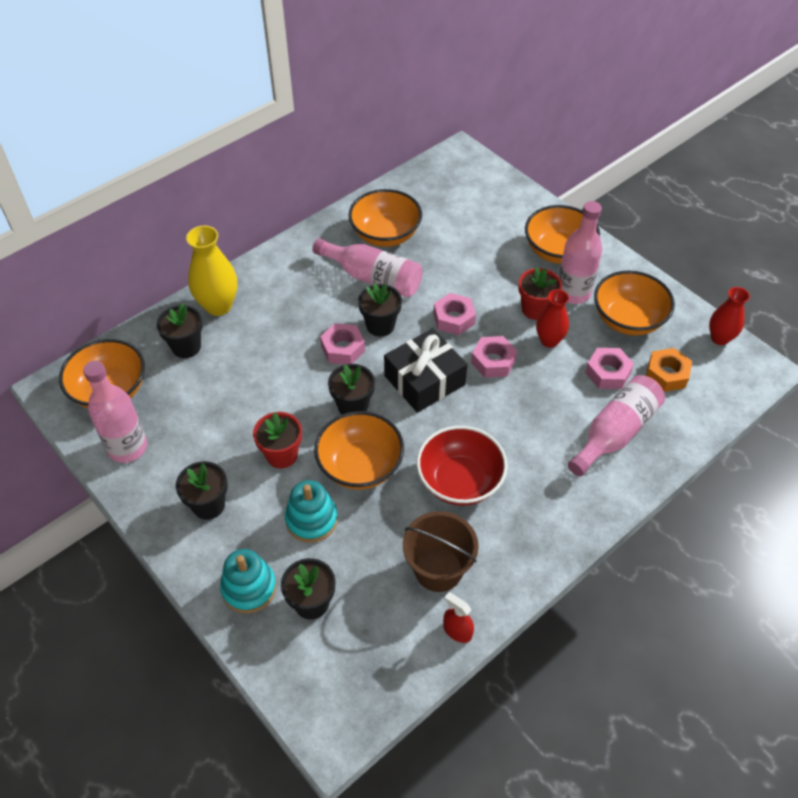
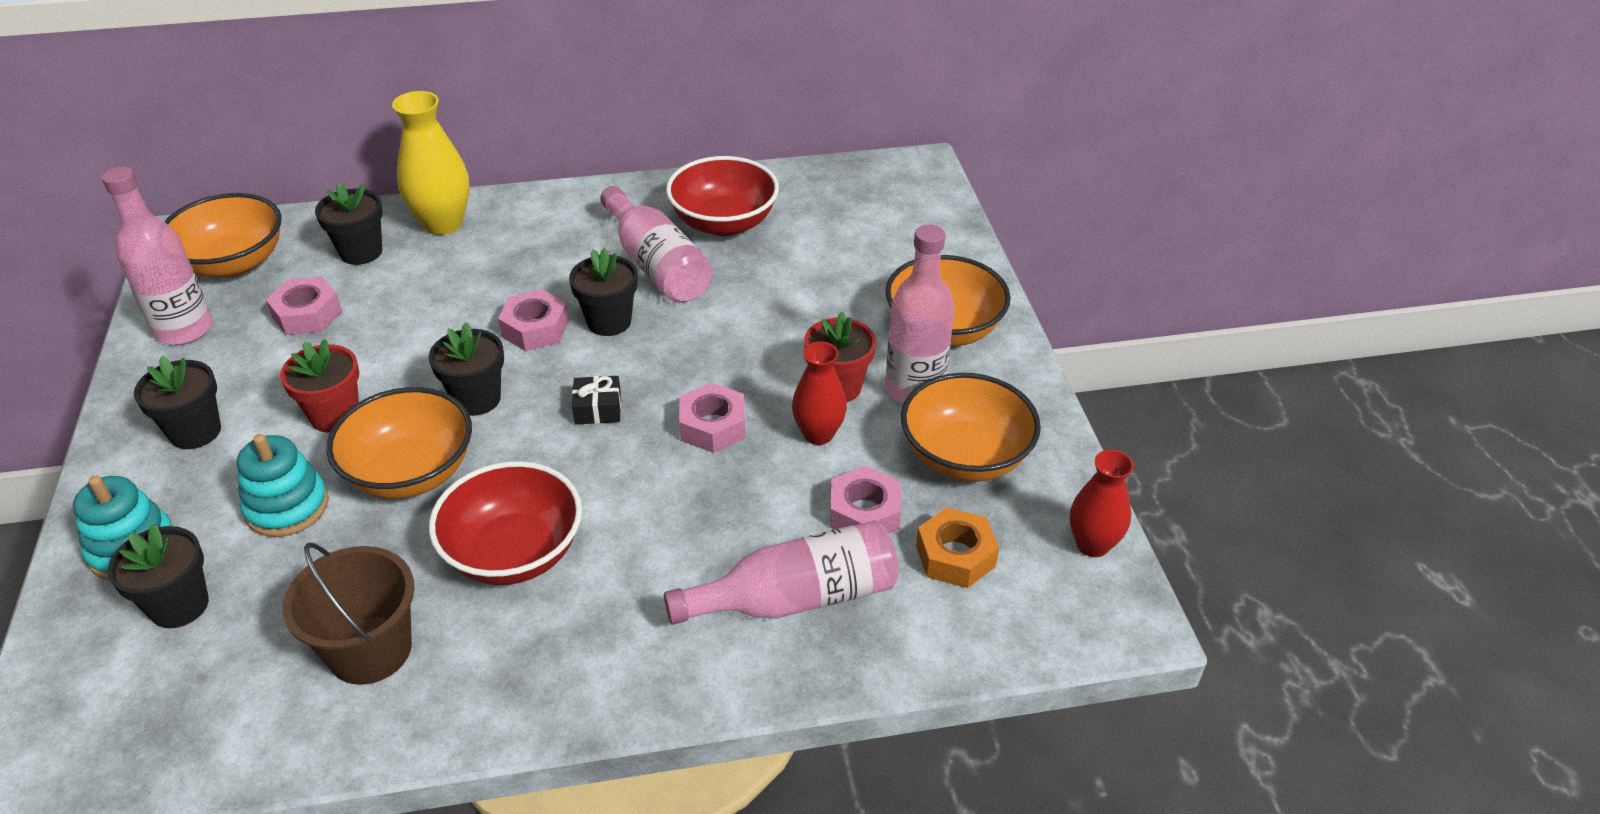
camera: 30 degrees right, 10 degrees down
(385, 234) = (724, 223): orange bowl -> red bowl
(424, 380) = (598, 409): black gift -> black gift, size x0.46
(454, 318) = (712, 352): pink nut -> pink nut (307, 314)
(457, 631) = (309, 744): red spray bottle -> none

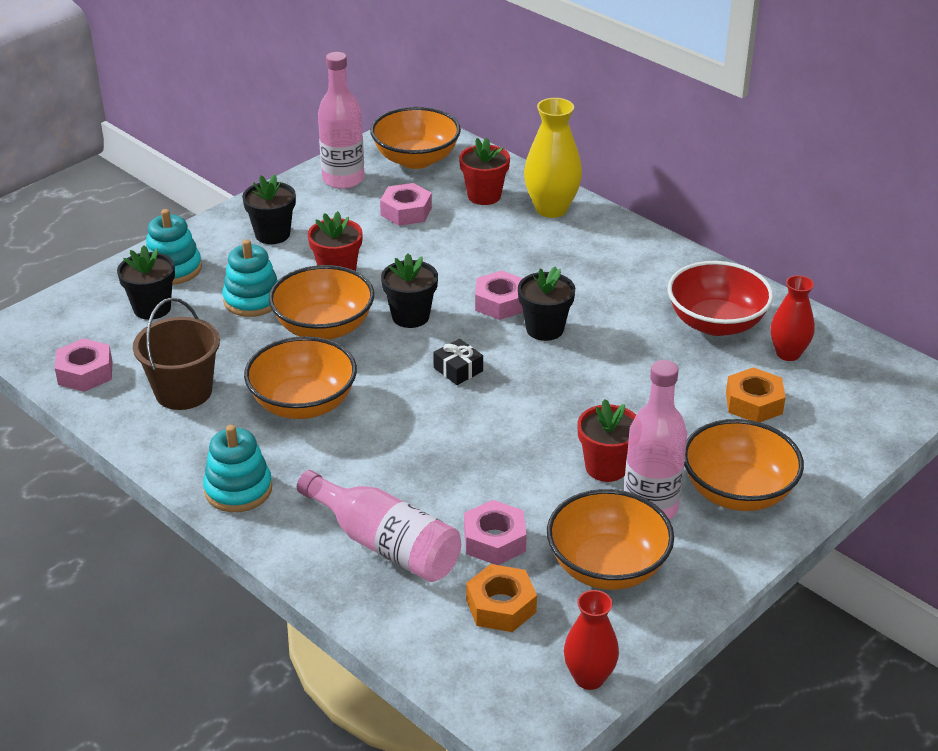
camera: 55 degrees right, 5 degrees down
(361, 252) = (484, 196): black flower pot -> red flower pot
(514, 553) = (303, 404): red bowl -> orange bowl
(593, 681) = (238, 489): none -> turquoise stacking toy
(656, 264) = (629, 317): pink bottle -> none
(712, 426) = (499, 428): pink nut -> pink nut (85, 372)
(818, 434) = (547, 481): red vase -> red vase (788, 353)
(845, 260) = (753, 403): none -> orange nut

